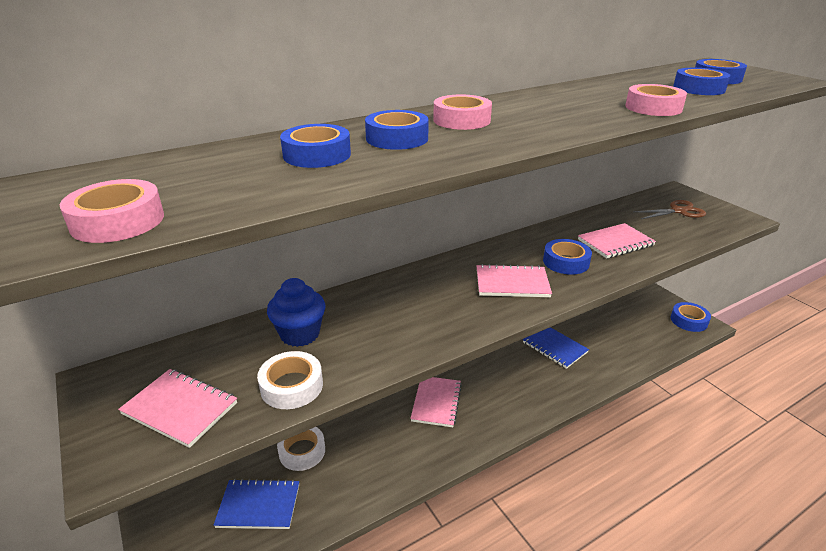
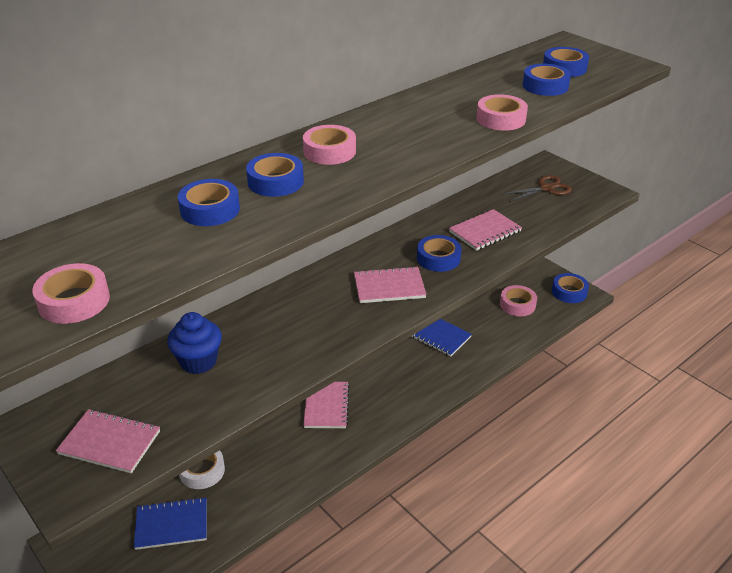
camera: 10 degrees left, 5 degrees up
(292, 386) = (204, 410): white tape -> none
(636, 327) = (517, 305): none -> pink tape

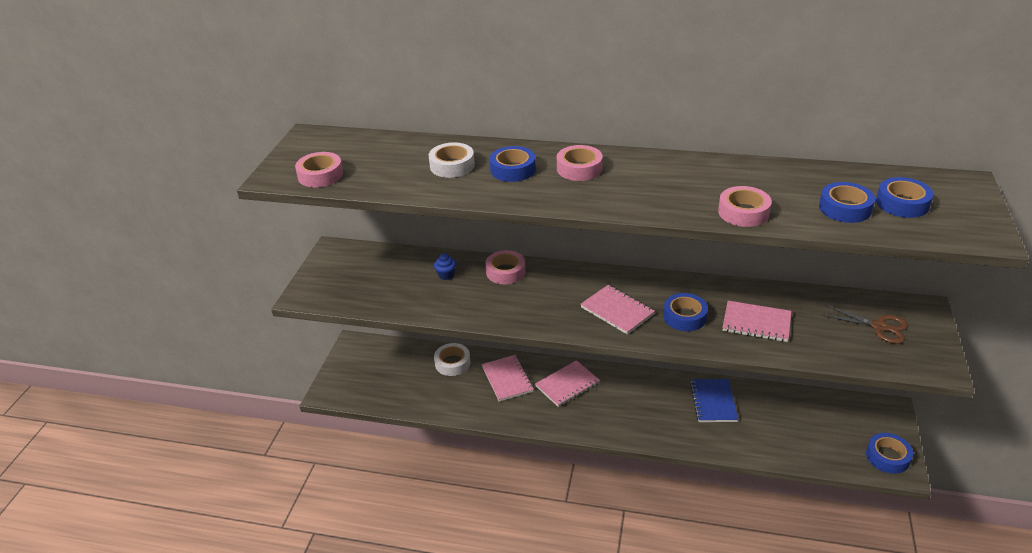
camera: 55 degrees right, 0 degrees up
(110, 443) = (351, 285): pink notebook -> pink notebook (507, 379)
(172, 525) = (402, 378): blue notebook -> none
(198, 361) = (446, 275): blue cupcake -> blue cupcake, size x0.56
(210, 209) = (452, 165): blue tape -> white tape
(517, 305) = (819, 430): pink tape -> pink tape (505, 272)

